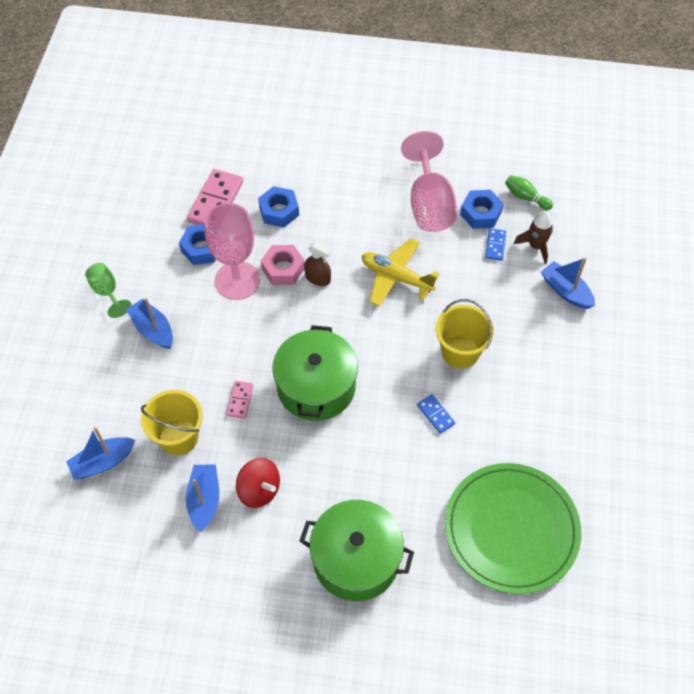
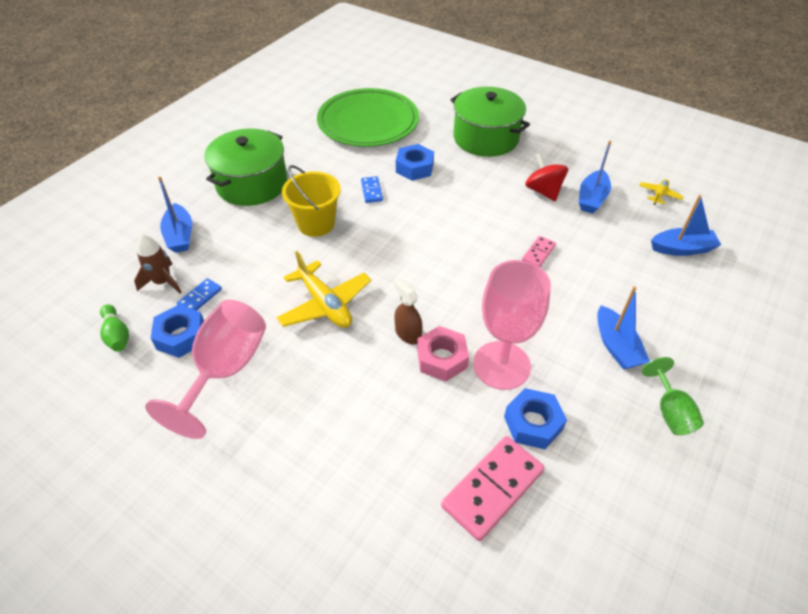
camera: 155 degrees left, 10 degrees down
(131, 538) = (659, 195): none -> yellow plane
(178, 437) = (605, 245): yellow bucket -> none
(279, 211) = (411, 436): blue nut -> blue nut (414, 168)
(316, 387) = (462, 240): green pot -> green pot (252, 184)

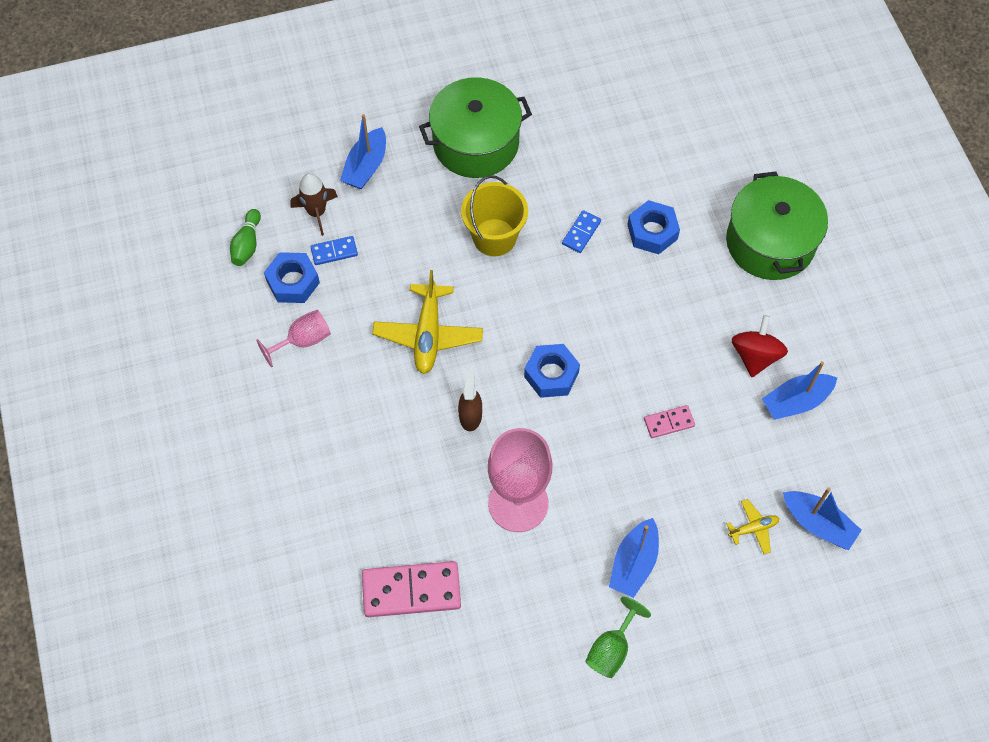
camera: 40 degrees right, 15 degrees up
(225, 370) = (303, 340): pink goblet -> pink goblet, size x0.54
(368, 121) = (664, 131): green plate -> none
(442, 359) = (475, 460): pink nut -> none
(533, 423) = (492, 569): blue nut -> blue nut (551, 374)
(659, 195) = (875, 449): yellow plane -> yellow plane (753, 528)

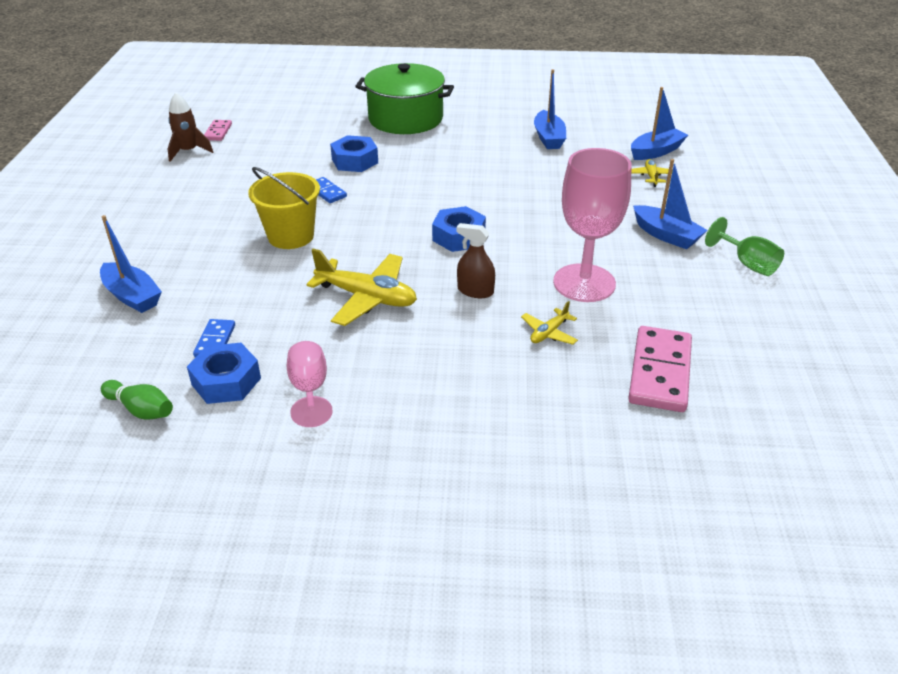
camera: 70 degrees left, 25 degrees down
(316, 212) = (153, 343): brown rocket -> brown rocket (188, 151)
(432, 491) = (549, 333): none -> yellow plane
(476, 143) = (178, 225): green pot -> none
(669, 422) = (539, 191): pink domino -> pink domino (218, 132)
(755, 356) = (500, 144): red spinning top -> none

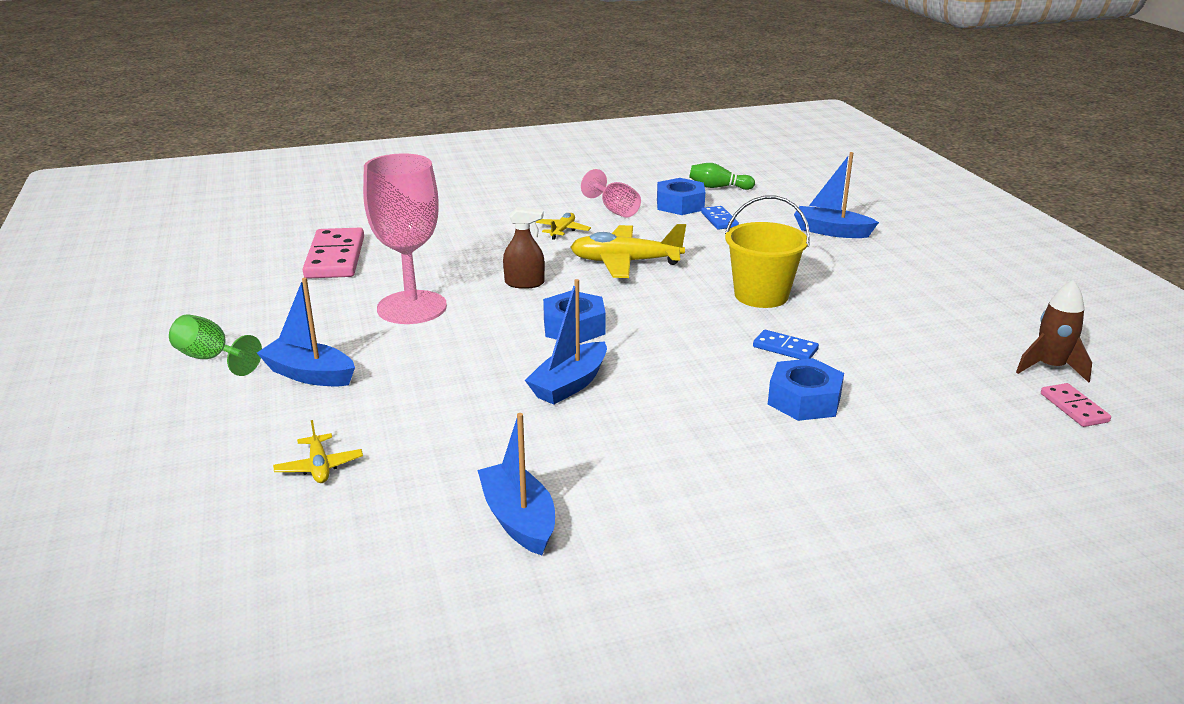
camera: 160 degrees right, 10 degrees down
(405, 118) = (820, 509): green pot -> none
(549, 333) = (439, 266): yellow plane -> yellow plane (562, 231)
(656, 151) = (302, 529): blue boat -> blue boat (569, 384)

